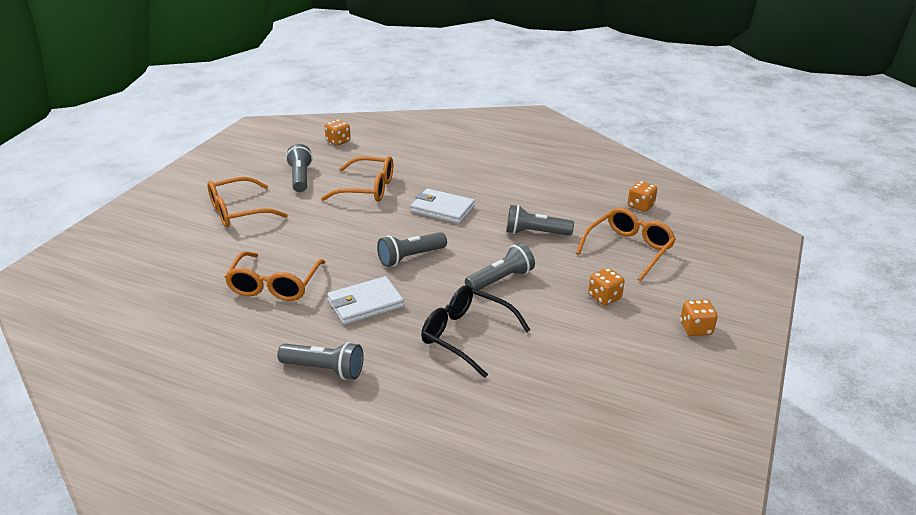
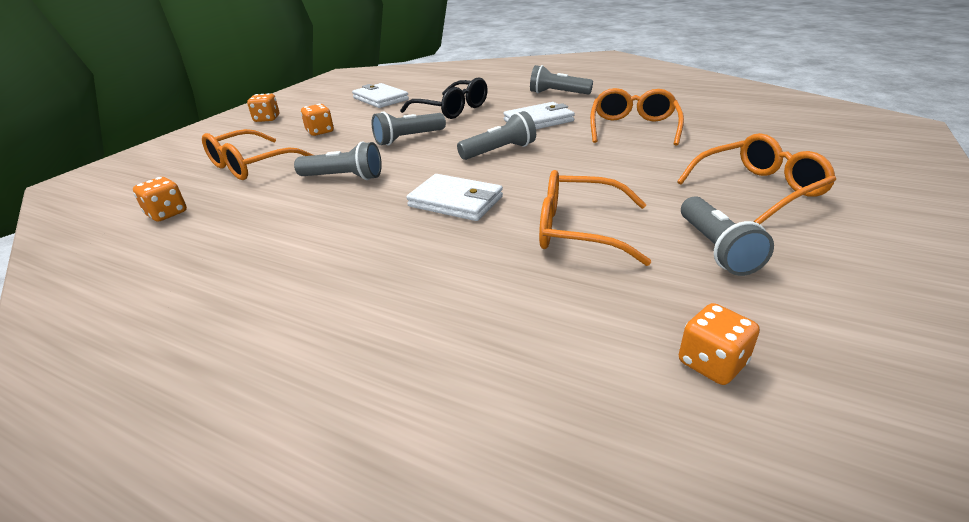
camera: 175 degrees left, 0 degrees up
(575, 374) = (380, 99): none -> white wallet

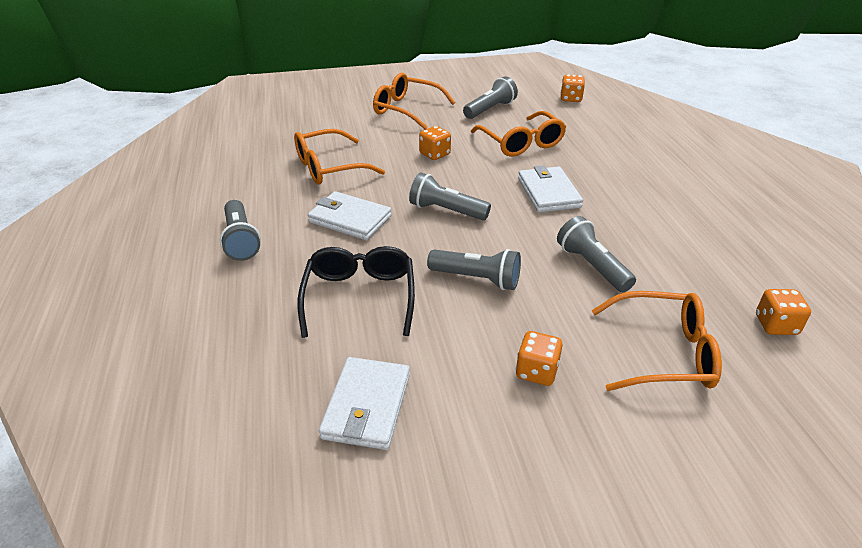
camera: 130 degrees left, 5 degrees up
(267, 119) = (569, 492): orange dice -> orange dice (435, 154)

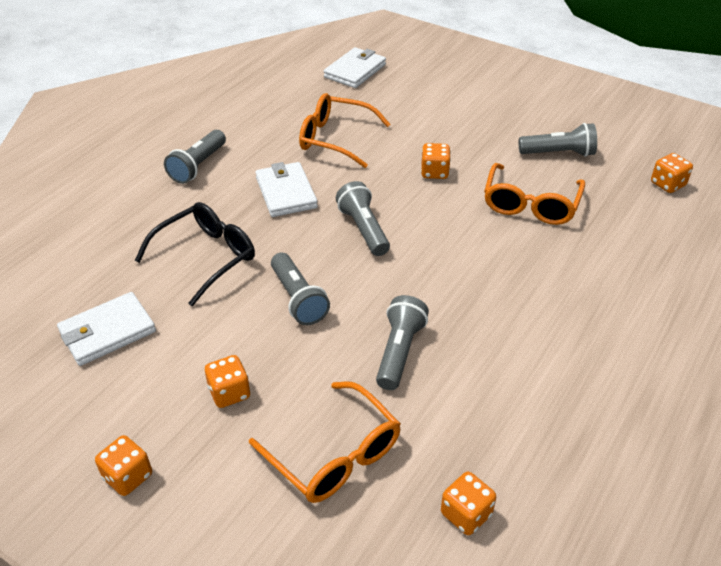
camera: 45 degrees right, 5 degrees up
(406, 109) = (479, 114): orange glasses -> none
(548, 193) = (473, 266): white wallet -> white wallet (355, 71)
(569, 491) = (128, 476): none -> orange dice

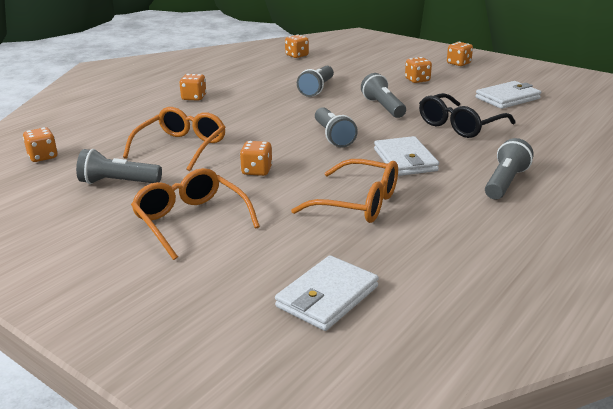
camera: 175 degrees left, 15 degrees down
(335, 455) = (356, 66): orange glasses -> orange glasses (190, 221)
(582, 317) = (194, 98): none -> orange dice

